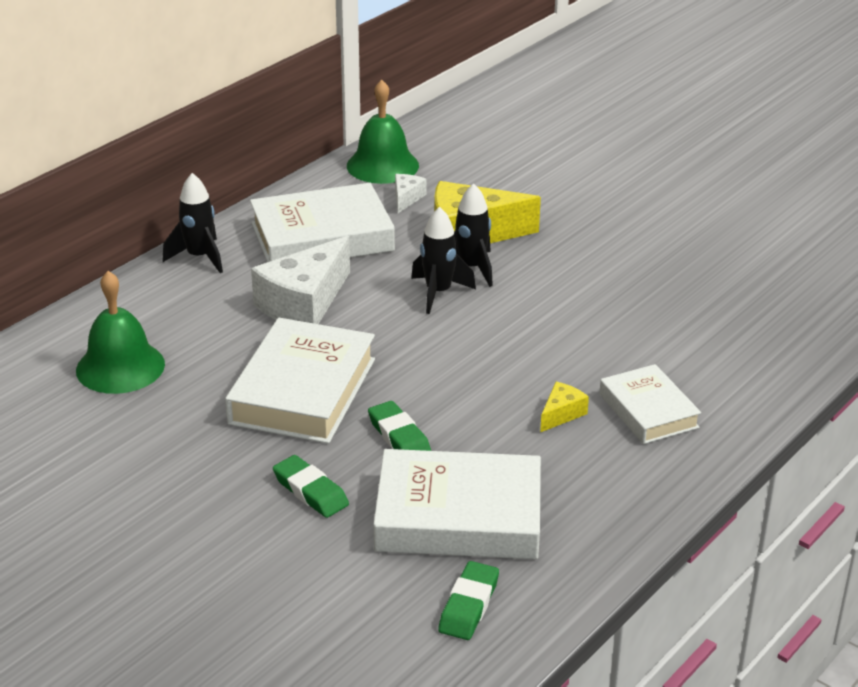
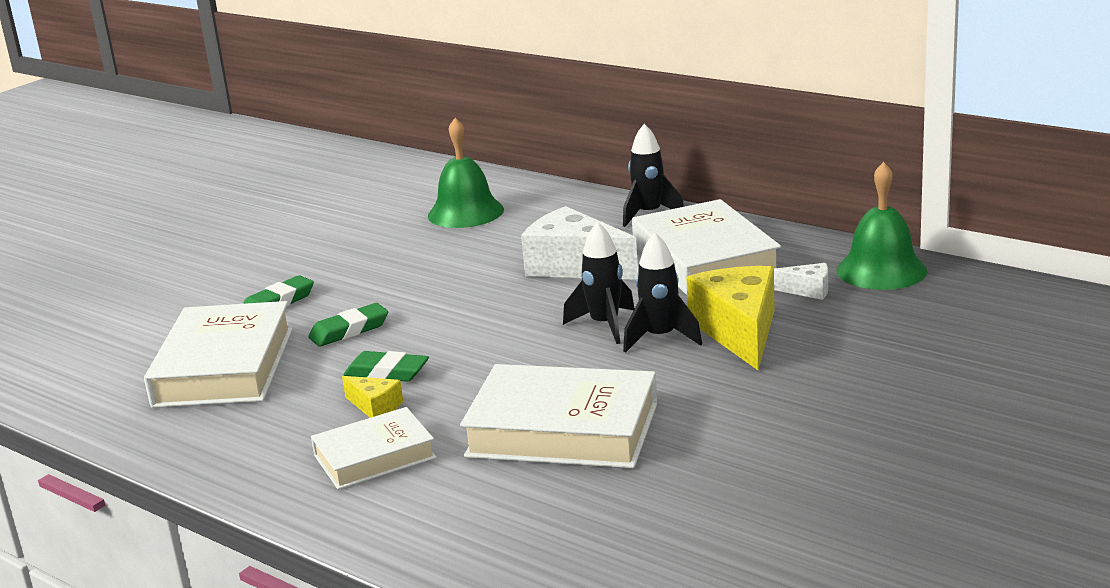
camera: 90 degrees right, 10 degrees down
(303, 391) = (425, 283): white book -> white book (562, 430)
(469, 605) = (104, 381): green eraser -> green eraser (387, 372)

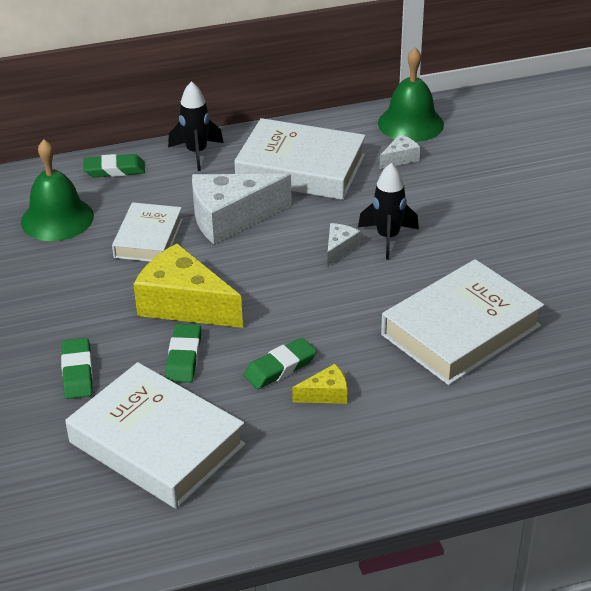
camera: 55 degrees left, 15 degrees up
(374, 457) = (400, 424): white book -> white book (148, 238)
(567, 200) = (114, 170): none -> green eraser
(605, 325) = (339, 249): black rocket -> white cheese
(739, 331) = (419, 207): yellow cheese -> yellow cheese (184, 304)

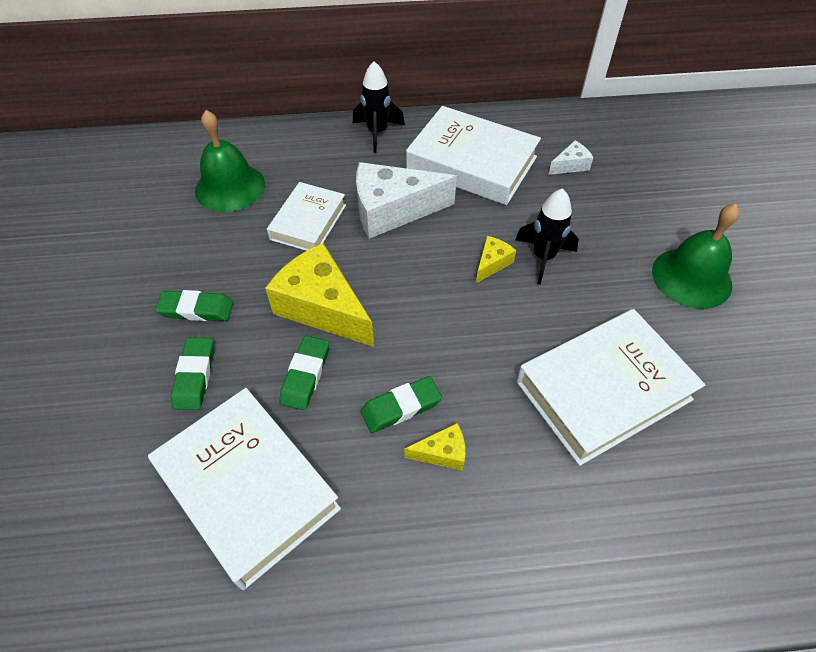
camera: 10 degrees right, 15 degrees up
(114, 170) = (297, 141): green eraser -> green eraser (196, 309)
(339, 249) = (492, 263): white cheese -> yellow cheese
(410, 123) = (587, 127): green bell -> green bell (691, 277)

